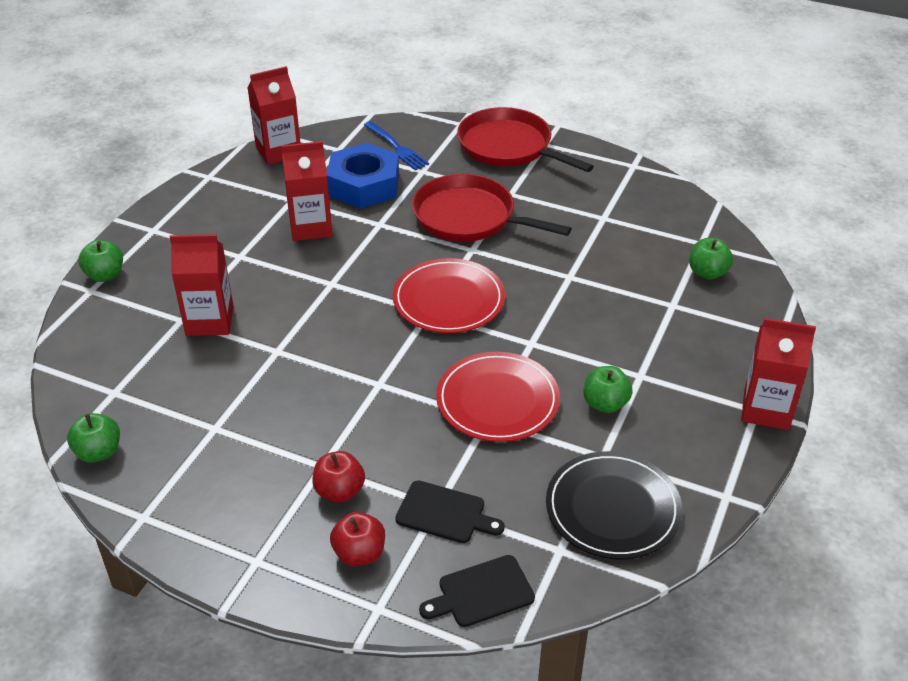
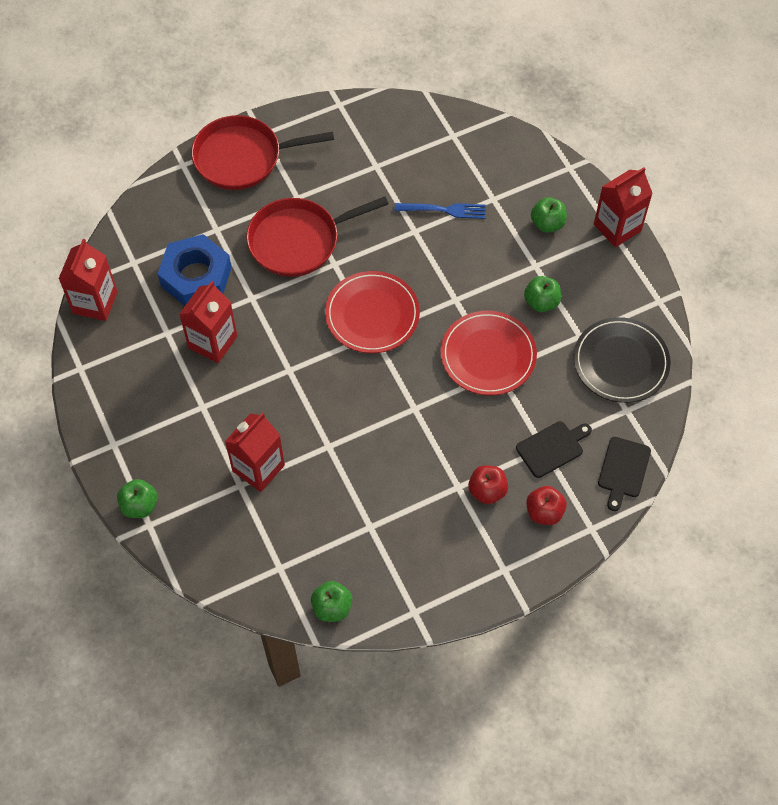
camera: 50 degrees left, 20 degrees up
(397, 147) = (170, 225): blue fork -> blue fork (444, 210)
(707, 273) = (482, 156): green apple -> green apple (547, 224)

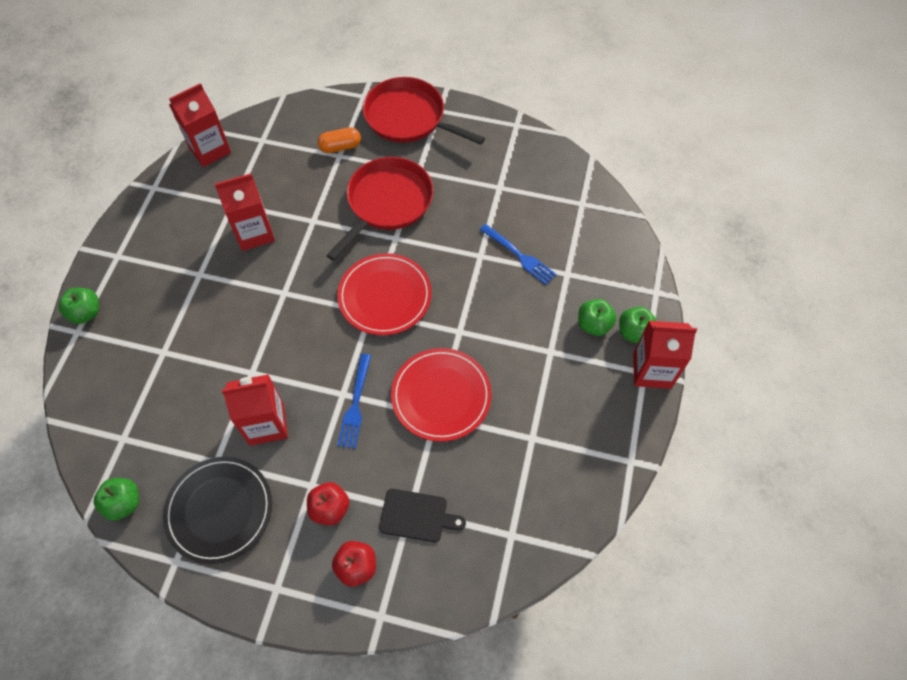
camera: 40 degrees right, 0 degrees up
(196, 276) = (291, 179): blue nut -> none
(209, 221) = (340, 147): none -> orange capsule
(258, 468) = (188, 349): red carton -> red carton (266, 424)
(298, 241) = (387, 203): red pan -> red pan turned 105 degrees clockwise
(431, 408) = (355, 404): none -> blue fork
(541, 302) = (526, 385): green apple -> green apple (634, 332)
(621, 362) = (546, 488): black plate -> black plate (219, 510)
(623, 470) = (457, 587): black cutting board -> none

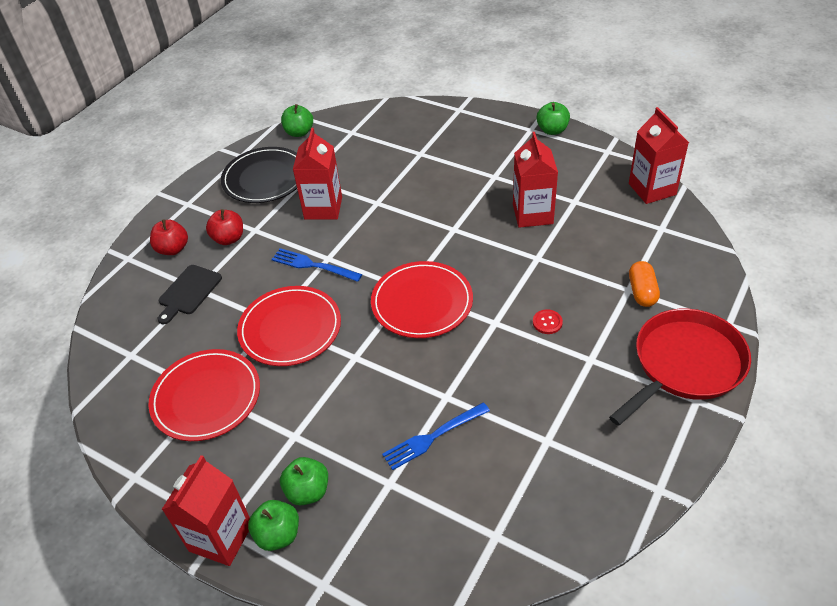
camera: 110 degrees right, 15 degrees down
(86, 313) = (475, 113): green apple -> green apple (552, 130)
(387, 203) = (547, 322): red pan -> red button
(536, 438) = (206, 397): none -> red plate

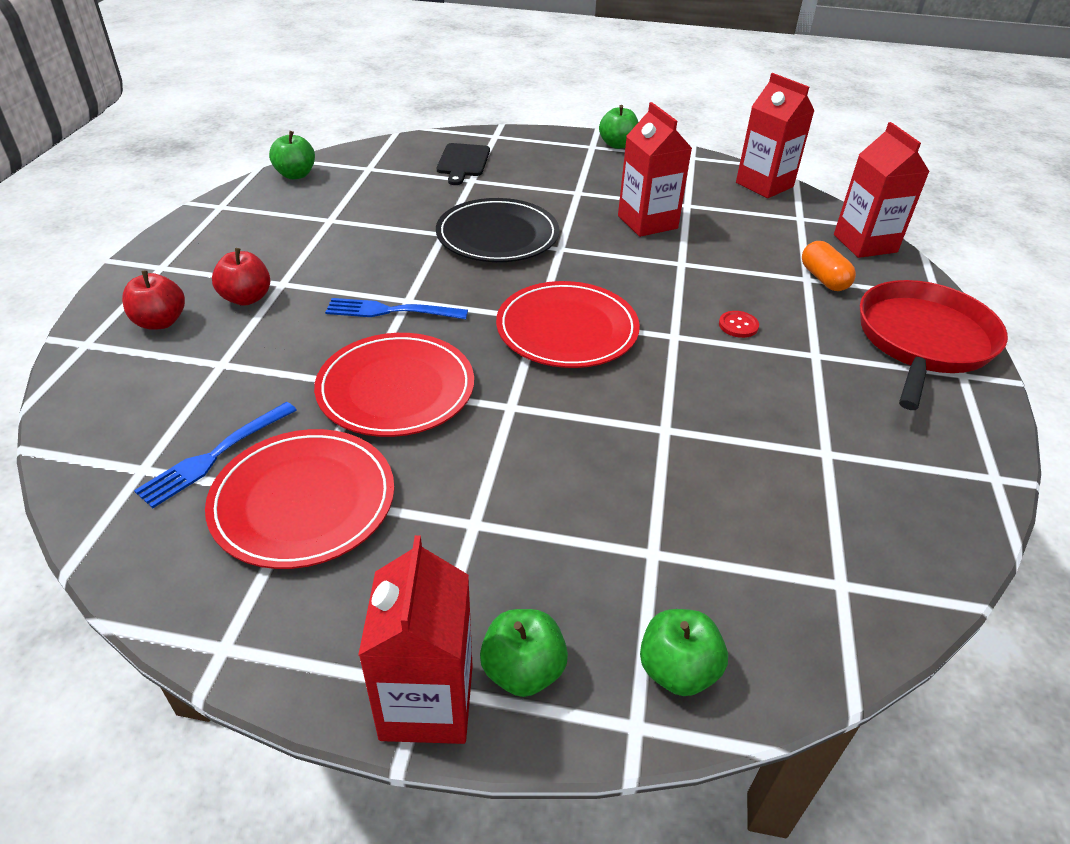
camera: 25 degrees left, 5 degrees down
(188, 292) = (210, 370): black cutting board -> black cutting board (463, 162)
(265, 178) = (270, 226): black plate -> black plate (497, 235)
(308, 491) = (537, 594): green apple -> green apple (677, 670)
(323, 208) = (372, 248): red carton -> red carton (865, 243)
(433, 437) = (678, 480): blue fork -> blue fork (215, 455)

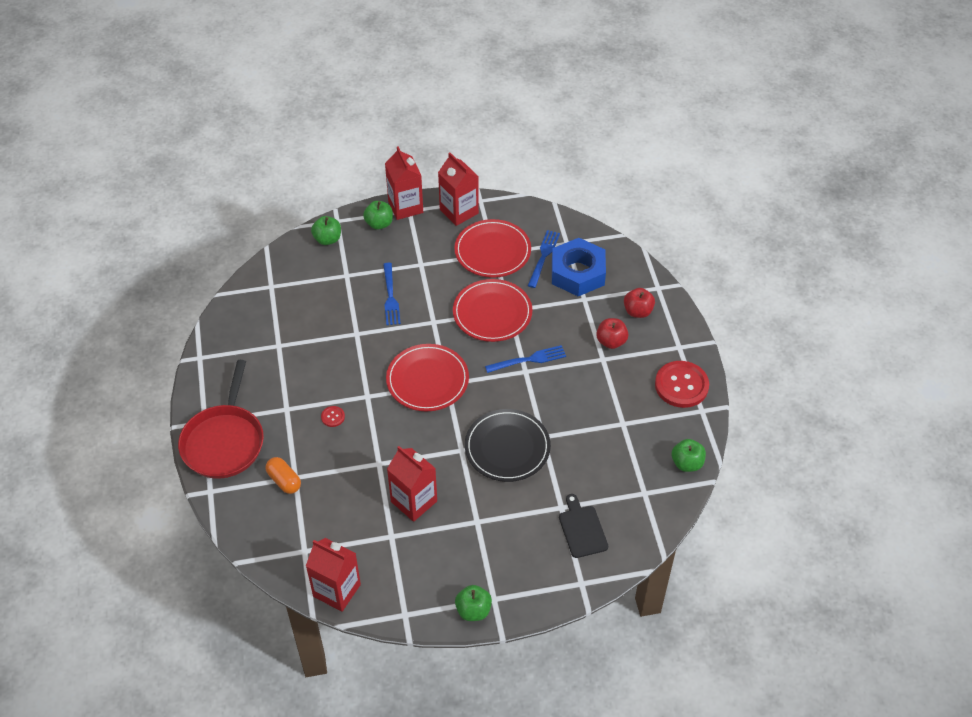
camera: 160 degrees right, 10 degrees up
(185, 406) = (578, 273): none -> blue nut
(213, 231) = (681, 385): none -> red button
(572, 475) = (390, 296): none -> blue fork
(865, 243) = (256, 534): red carton -> red carton (459, 211)

